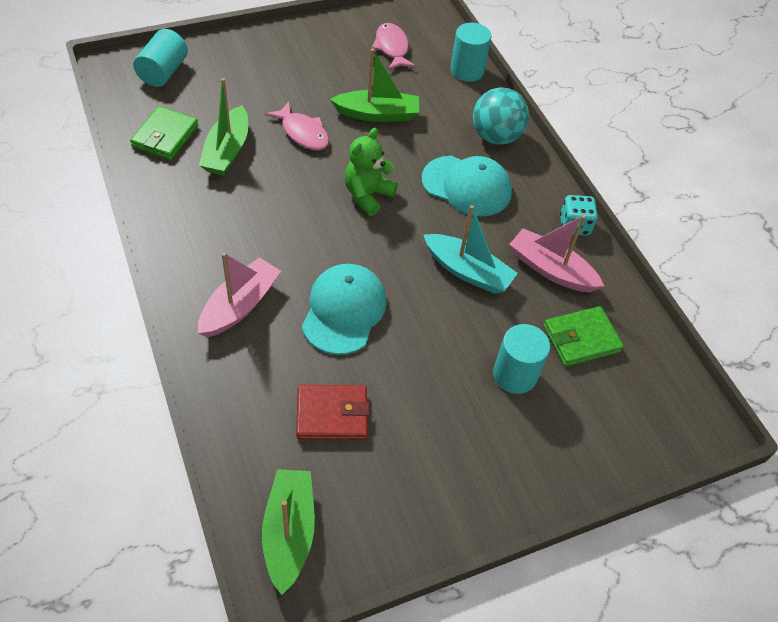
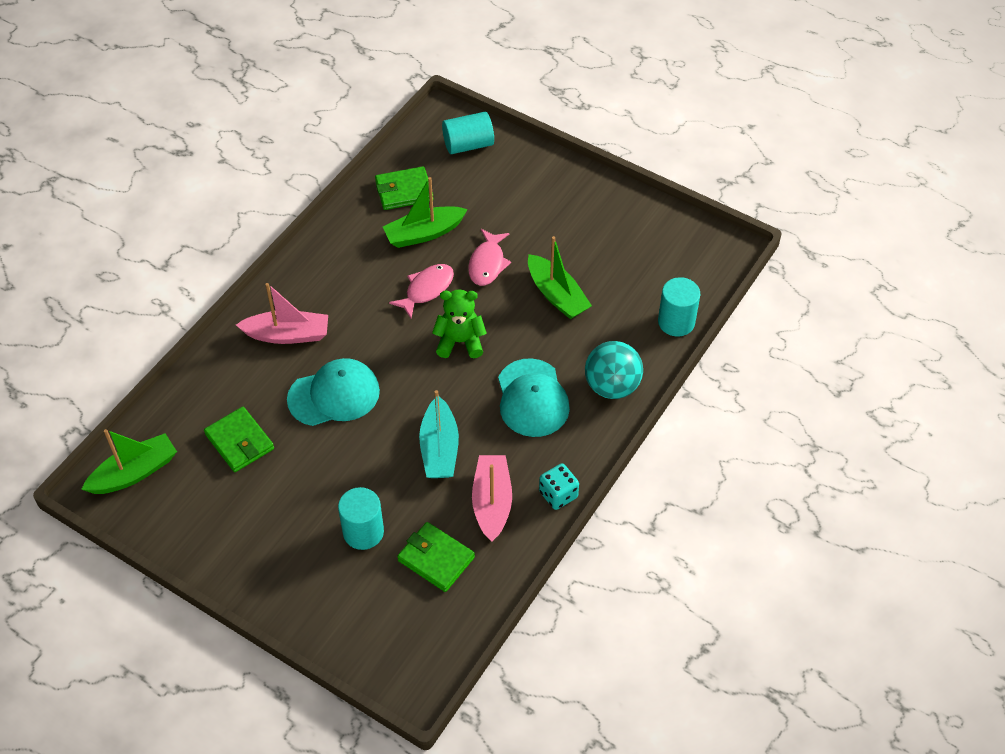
camera: 60 degrees right, 0 degrees up
(332, 415) = (239, 442): red wallet -> green wallet
(392, 48) = (649, 256): pink fish -> pink fish (426, 289)

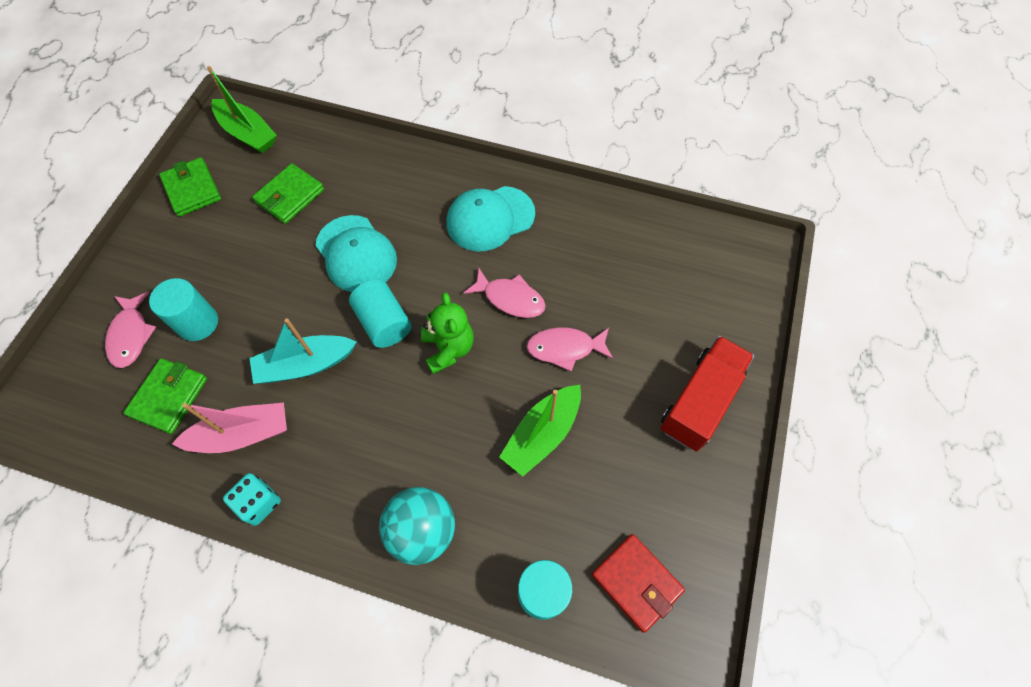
camera: 75 degrees right, 10 degrees up
(287, 334) = (420, 196): pink boat -> none
(356, 590) = (131, 335): none -> pink fish
(404, 191) = (637, 242): green wallet -> green wallet (192, 189)
(424, 233) = (586, 276): green boat -> none
(468, 145) = (731, 285): turquoise cylinder -> turquoise cylinder (383, 323)
(532, 398) = (387, 442): turquoise cap -> turquoise cap (490, 218)
(560, 193) = (700, 401): none -> red truck
(682, 267) = (636, 582): none -> red wallet

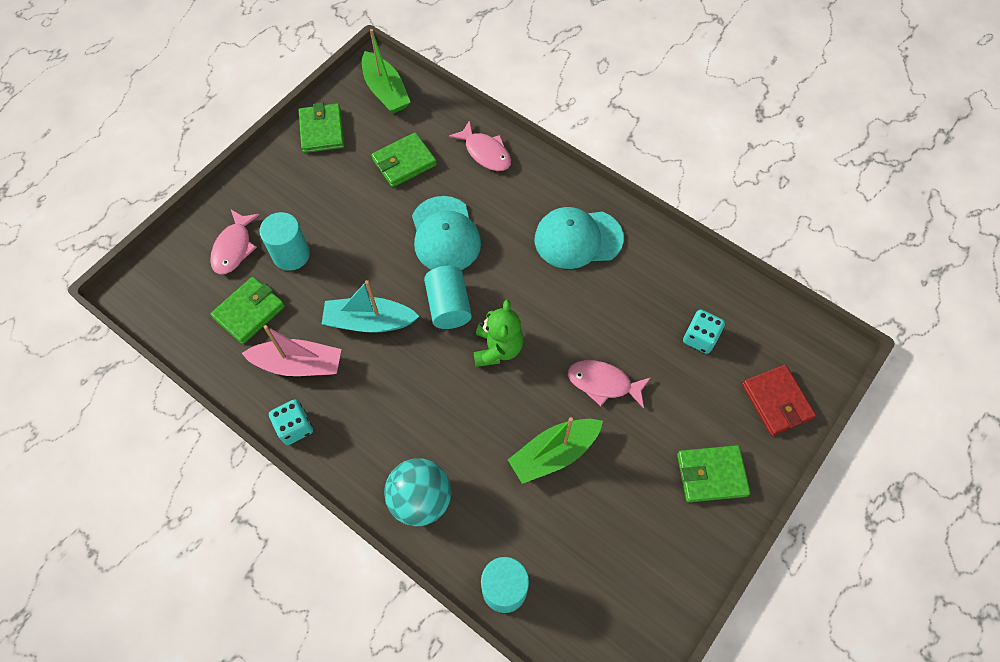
camera: 20 degrees right, 0 degrees up
(510, 298) = (569, 320): pink fish -> pink fish (485, 152)
(636, 582) = (590, 612): red wallet -> red wallet (776, 401)
(639, 275) = (700, 338): none -> turquoise dice
(700, 401) = (711, 475): red truck -> green wallet

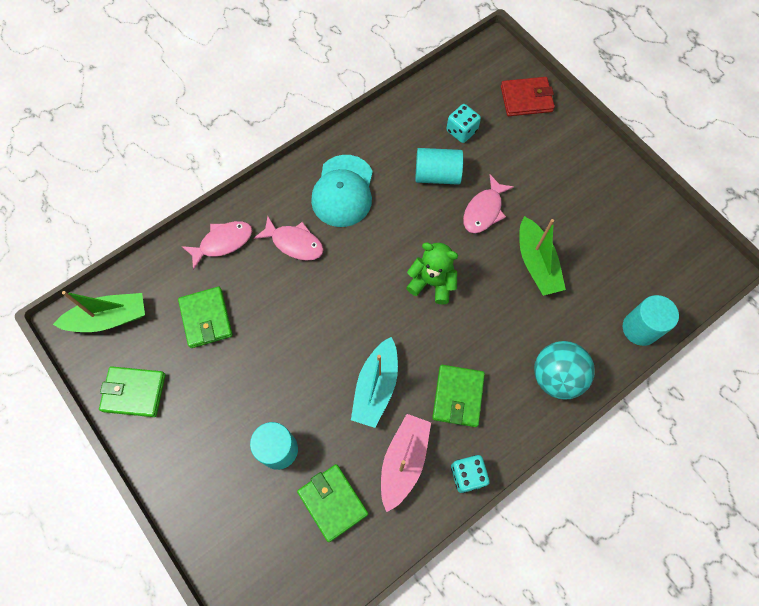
camera: 75 degrees left, 5 degrees up
(234, 248) = (251, 509): pink fish -> pink fish (294, 243)
(445, 235) = (303, 299): turquoise cap -> none
(448, 306) = (379, 313): turquoise cylinder -> turquoise cylinder (437, 175)
(711, 475) = (575, 159): green wallet -> green wallet (458, 396)

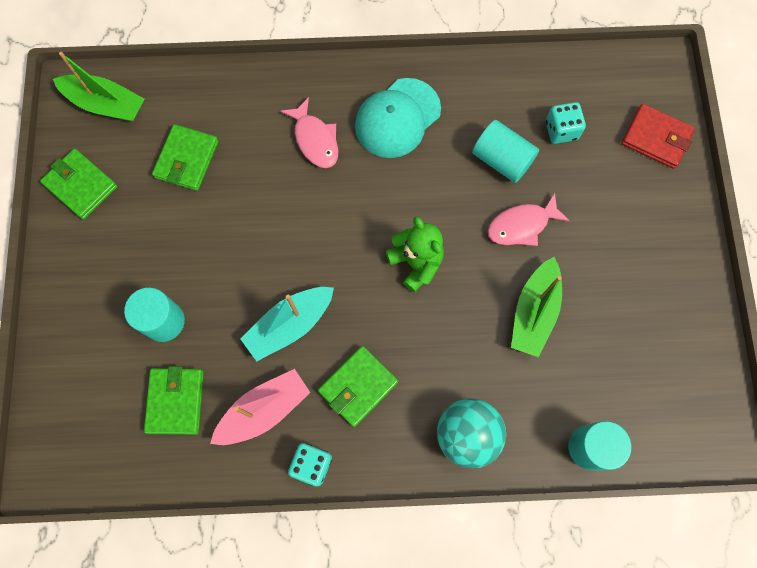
camera: 35 degrees right, 5 degrees up
(223, 242) = (251, 97): pink fish -> none

